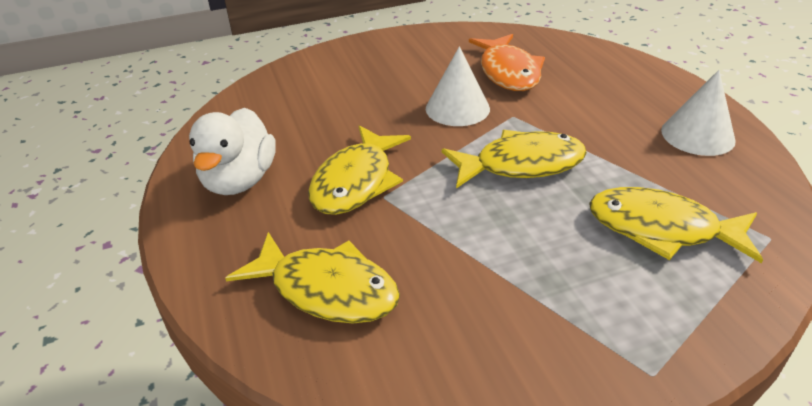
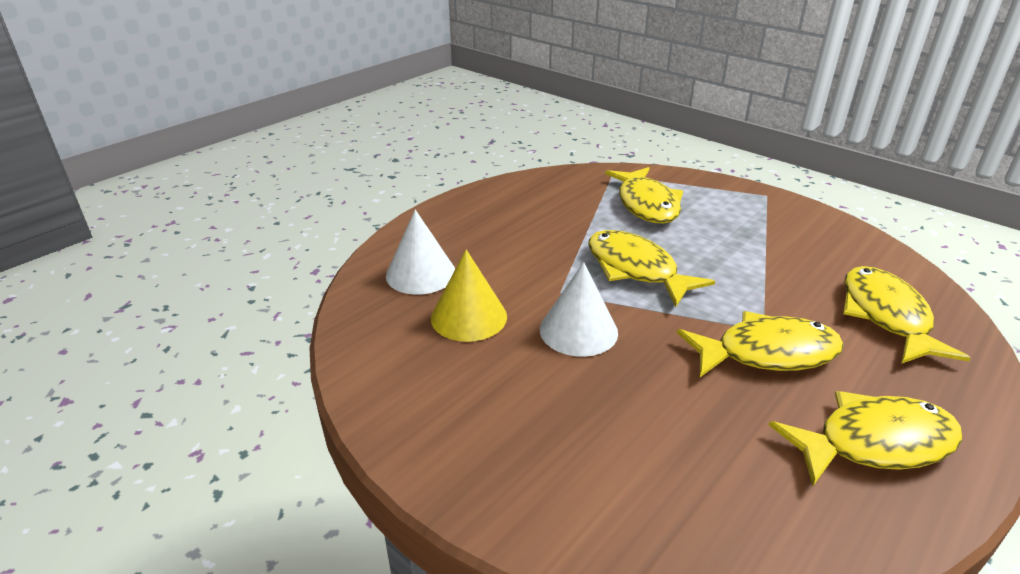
camera: 120 degrees left, 5 degrees down
(239, 180) = (874, 443): white duck -> yellow fish
(508, 72) = (469, 317): orange fish -> yellow cone
(697, 135) = (512, 203): white cone -> white cone (421, 274)

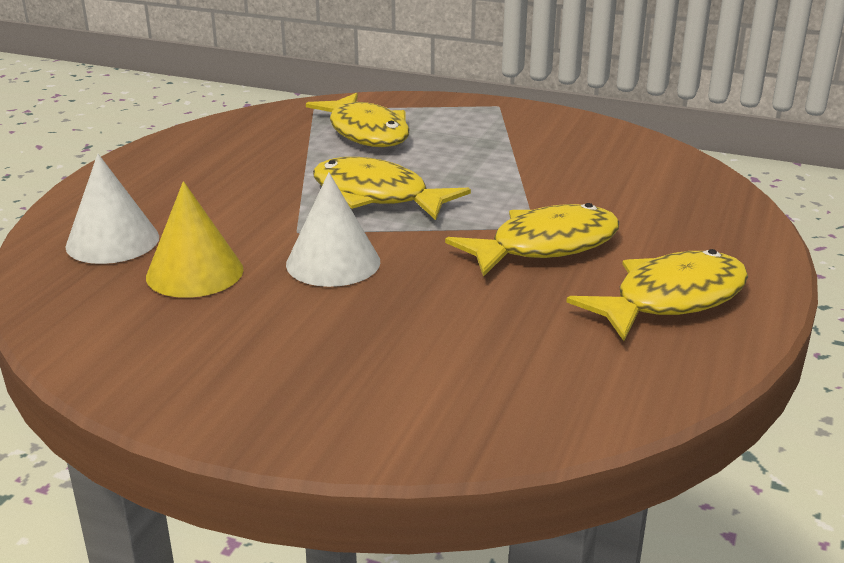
camera: 20 degrees left, 5 degrees down
(886, 316) = (653, 195): yellow fish -> none

